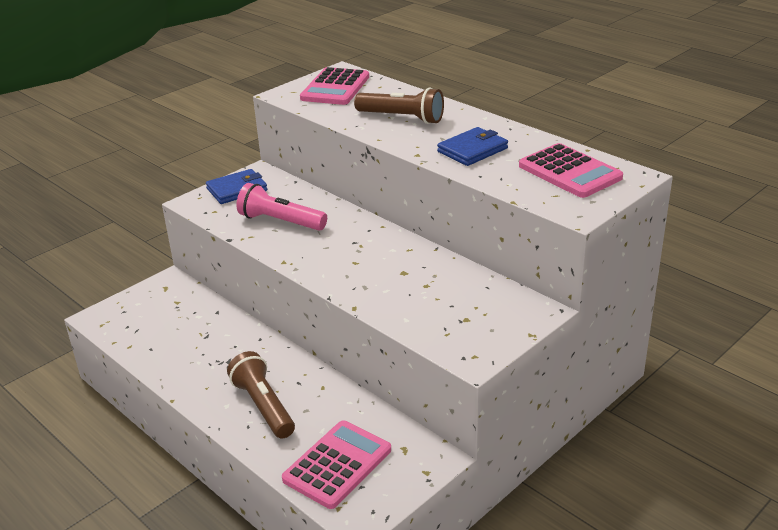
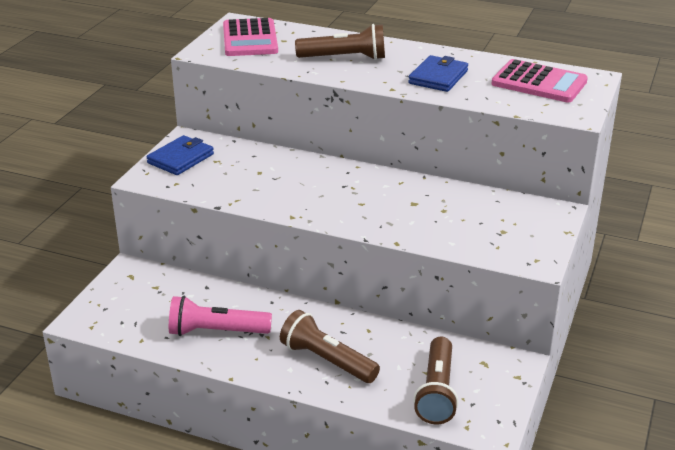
camera: 25 degrees left, 0 degrees up
(280, 222) = (255, 180): pink flashlight -> pink flashlight (216, 332)
(337, 465) = (437, 392): pink calculator -> brown flashlight

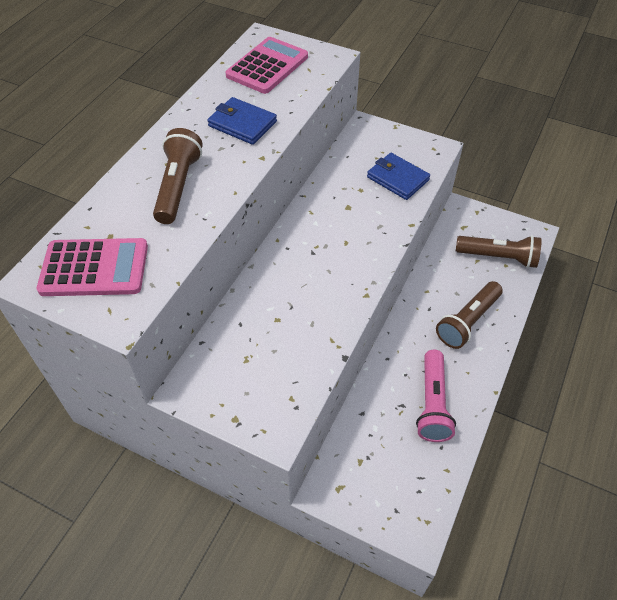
camera: 85 degrees left, 20 degrees up
(180, 158) = (235, 395): blue wallet -> blue wallet (397, 178)

